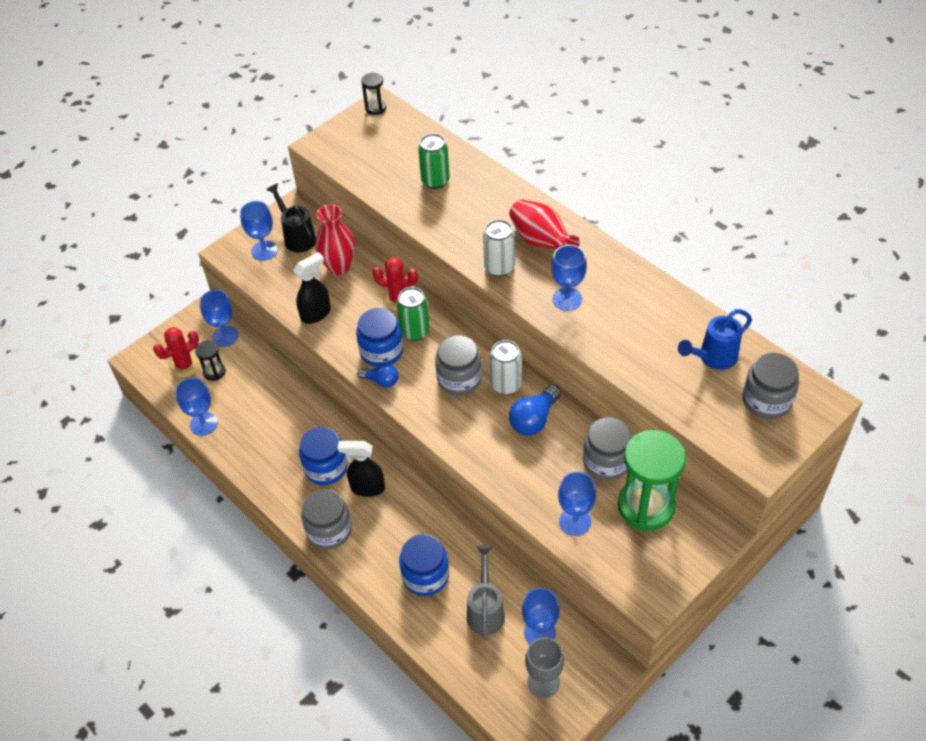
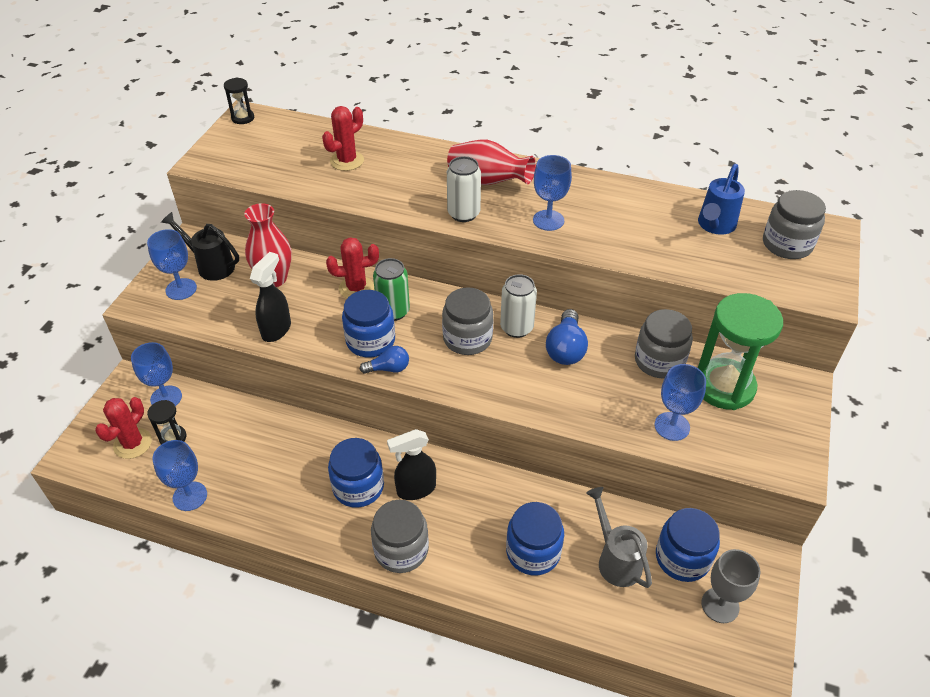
camera: 30 degrees left, 5 degrees down
(435, 181) = (347, 161): green can -> red cactus
(539, 633) = (682, 558): blue goblet -> blue jar

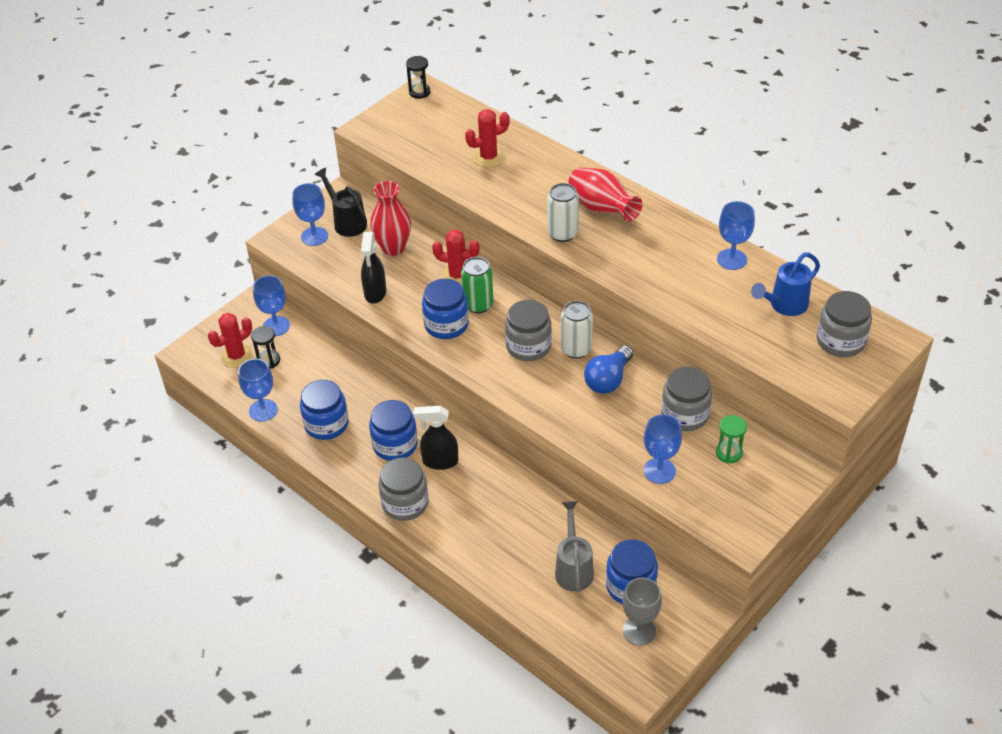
camera: 25 degrees right, 0 degrees up
(276, 329) = (375, 293): black spray bottle -> black spray bottle turned 135 degrees clockwise
(388, 368) = (449, 352): blue light bulb -> none
(533, 552) = (509, 540): blue jar -> blue jar (326, 424)
(548, 220) = (634, 259): blue goblet -> blue goblet (731, 259)
(724, 386) = (728, 453): green hourglass -> green hourglass, size x0.46

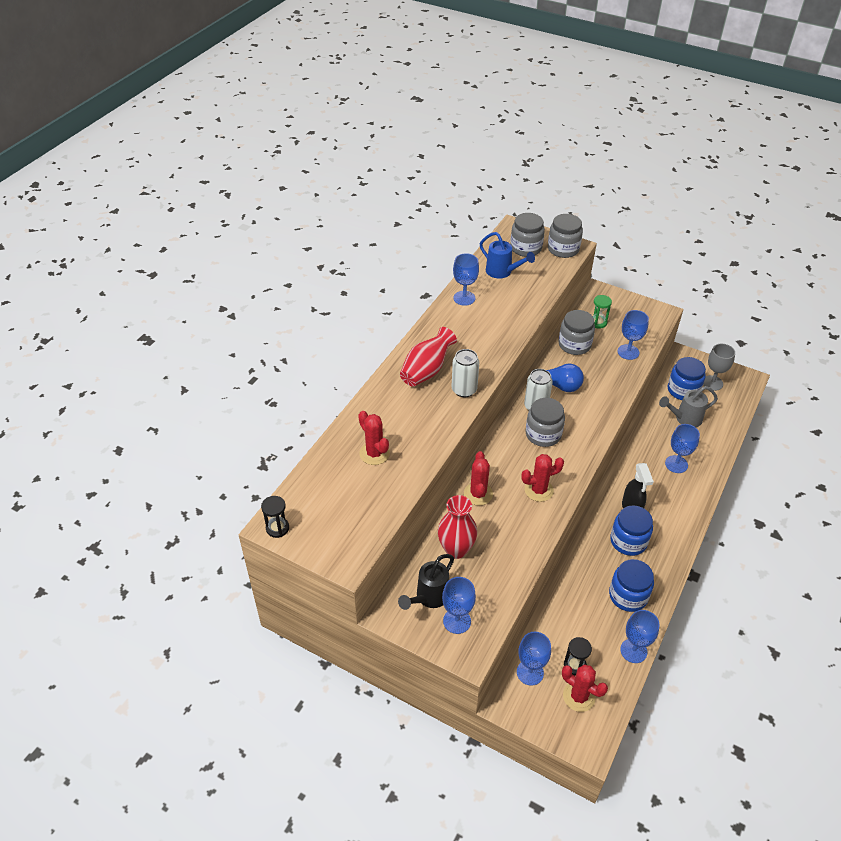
camera: 105 degrees left, 0 degrees up
(375, 293) = (518, 550): black spray bottle -> none
(405, 503) = (679, 522): grey jar -> grey jar (563, 249)
(446, 324) = (539, 490): blue jar -> red cactus
(478, 305) = (508, 473): green can -> none
(495, 530) = (676, 464): none -> blue goblet

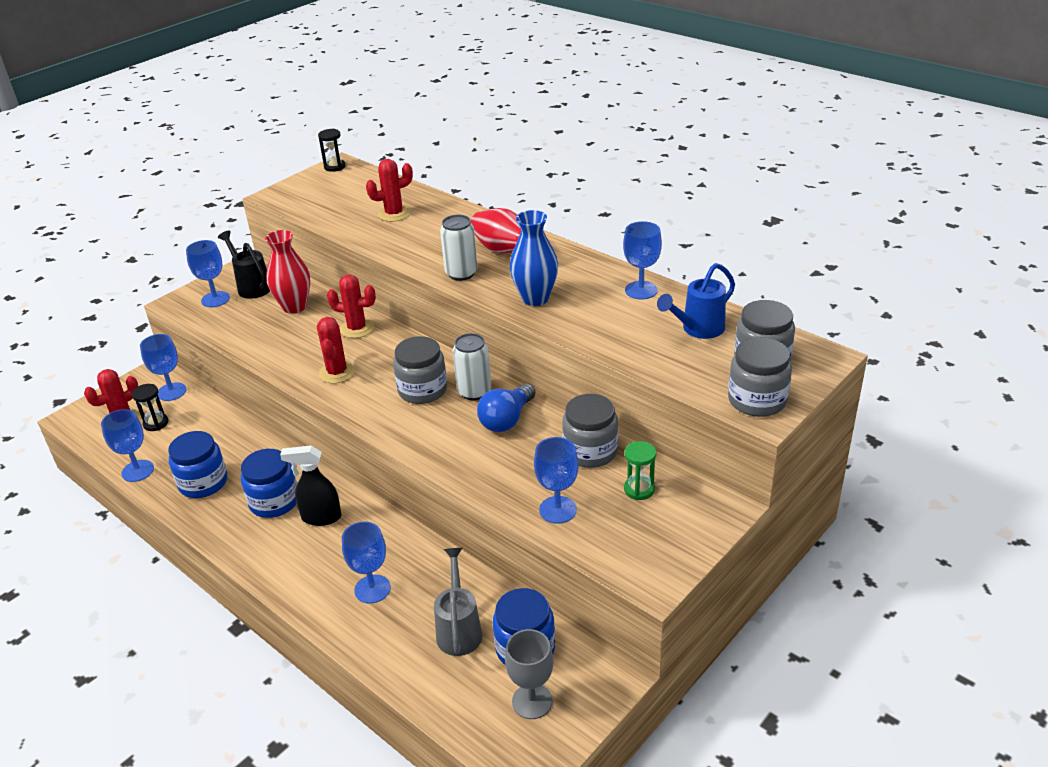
camera: 105 degrees right, 10 degrees down
(487, 345) = (535, 298): none -> blue vase

